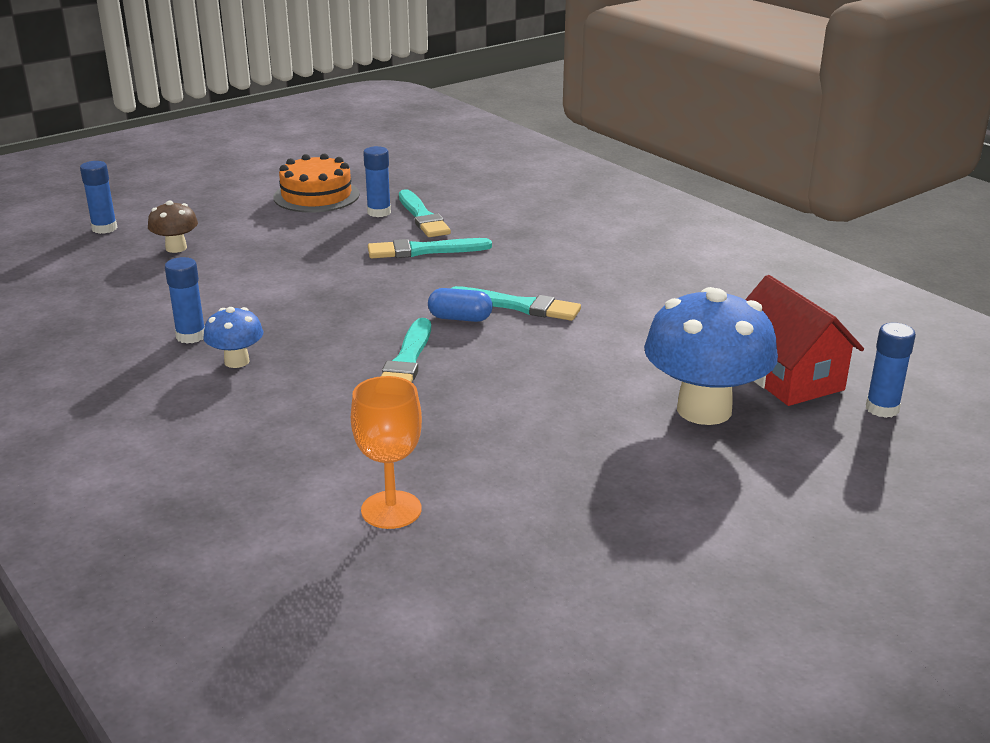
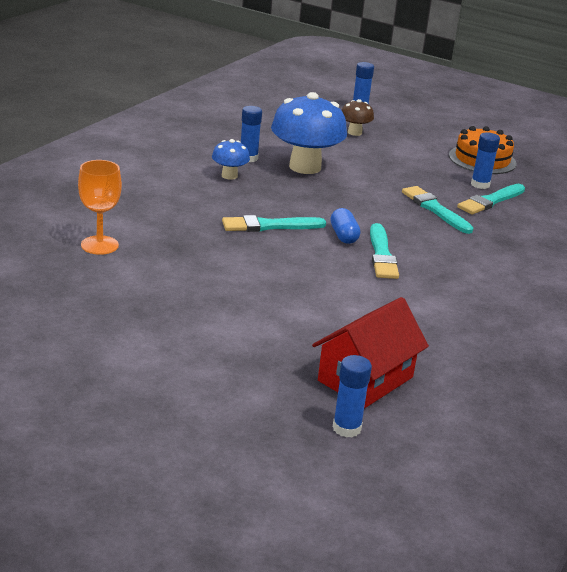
camera: 65 degrees right, 0 degrees up
(704, 410) = (285, 343): blue mushroom -> blue mushroom (305, 167)

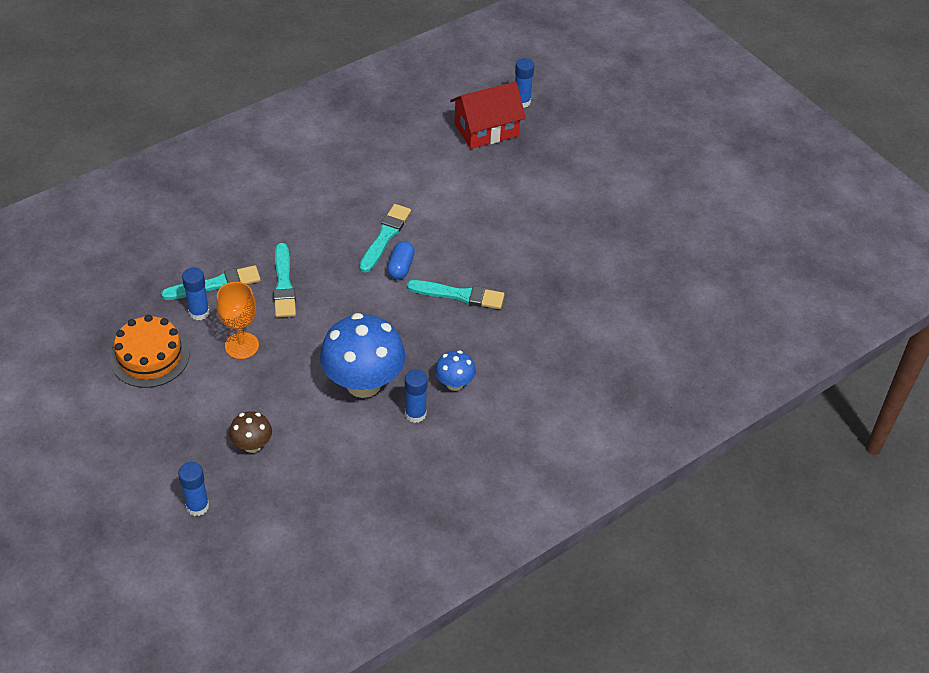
camera: 155 degrees left, 20 degrees up
(99, 245) = (620, 302): orange goblet -> orange goblet (242, 345)

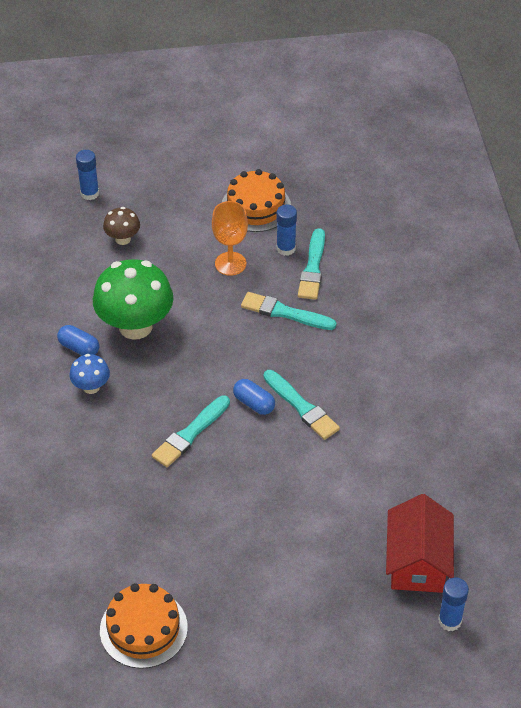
camera: 120 degrees right, 0 degrees up
(363, 383) = (135, 326): blue mushroom -> green mushroom
(415, 414) = (79, 348): blue glue stick -> blue capsule
(651, 251) = (143, 628): none -> orange cake

